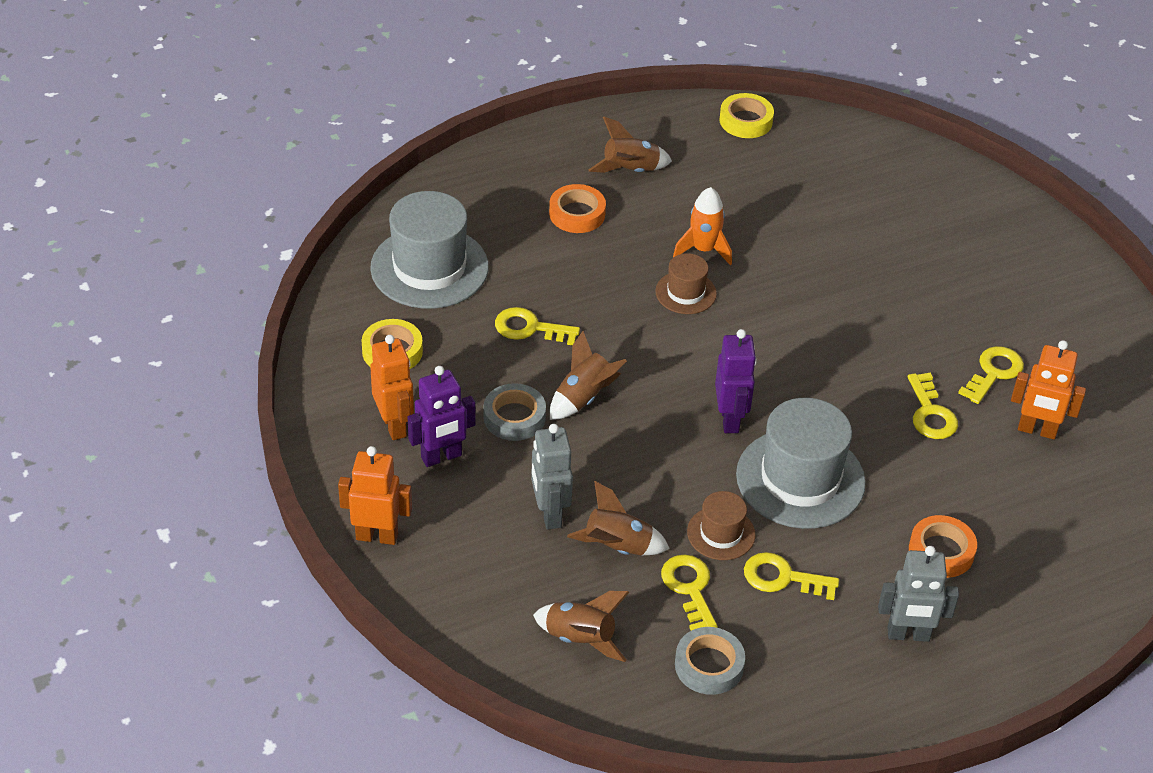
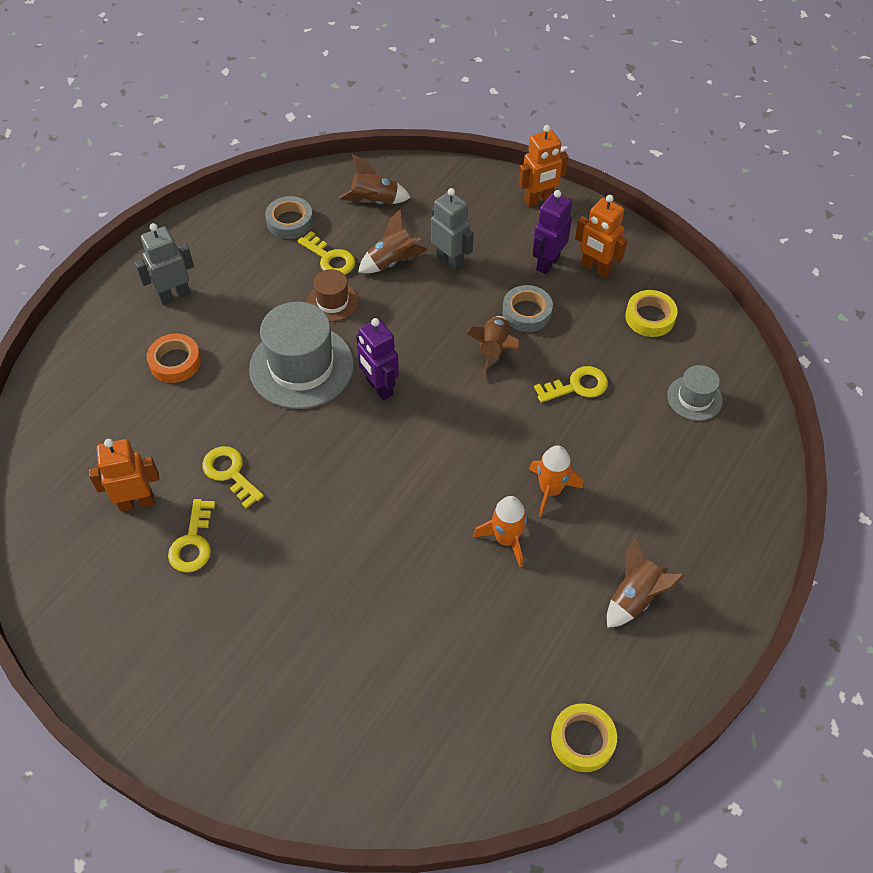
camera: 150 degrees right, 10 degrees up
(429, 267) = (694, 398): grey hat -> grey hat, size x0.52
(577, 214) = (636, 517): orange tape -> none
(633, 264) = (550, 490): none -> orange rocket
(685, 293) = (489, 484): brown hat -> none
(782, 578) = (275, 292): yellow key -> none

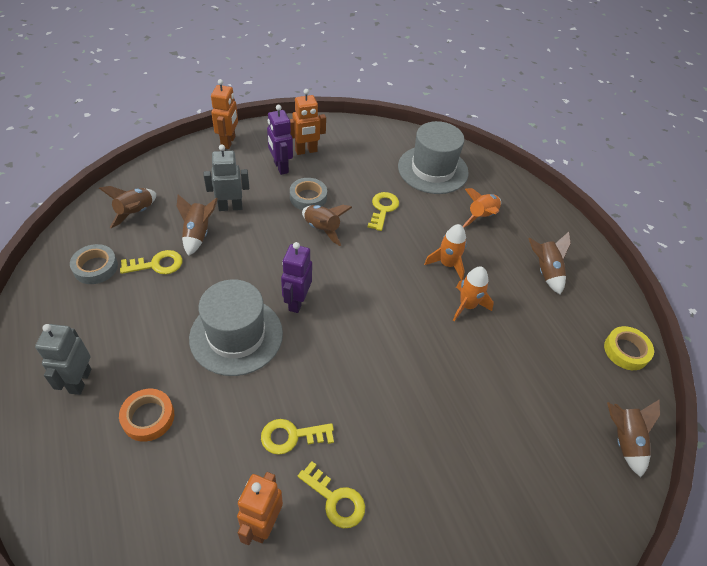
camera: 60 degrees left, 5 degrees down
(332, 302) = (197, 285): brown hat -> none
(379, 387) = (297, 302): purple robot -> purple robot turned 105 degrees clockwise
(444, 781) = (623, 440): none -> brown rocket
(650, 317) = (363, 152): yellow tape -> none
(663, 487) = (481, 216): none -> orange rocket
(694, 398) = (433, 169): grey hat -> grey hat, size x1.94

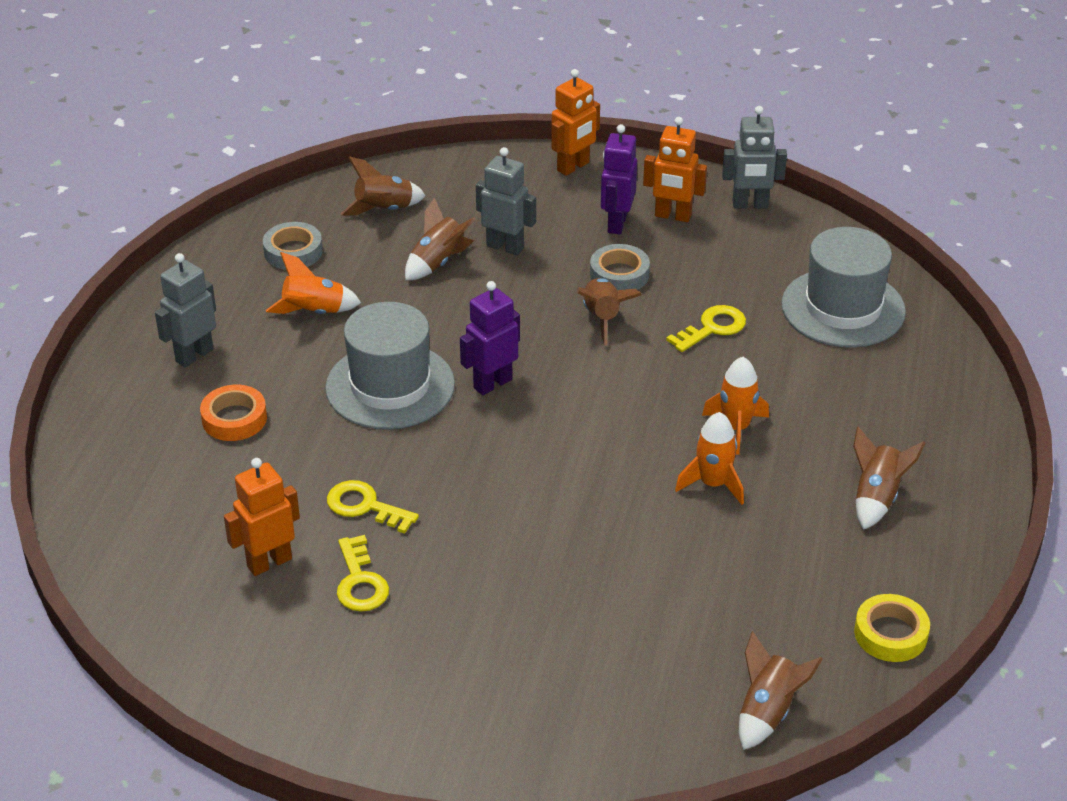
camera: 40 degrees right, 10 degrees down
(157, 264) = (363, 276): yellow key -> none
(339, 130) = (750, 205): none -> grey robot
(481, 216) = (854, 394): orange rocket -> orange rocket (314, 312)

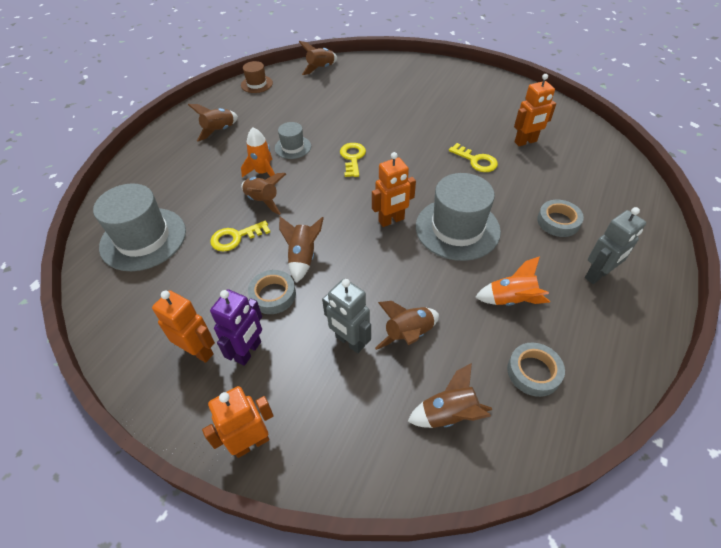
camera: 165 degrees left, 10 degrees up
(234, 419) = (558, 221): orange tape -> grey tape
(360, 582) = (479, 128): yellow key -> yellow key (352, 158)
(492, 383) = (391, 220): purple robot -> orange robot
(706, 383) = (263, 201): none -> brown rocket
(713, 484) = (293, 147): orange rocket -> grey hat
(750, 205) = (129, 352): grey robot -> none
(890, 634) = (256, 84): yellow tape -> brown hat

